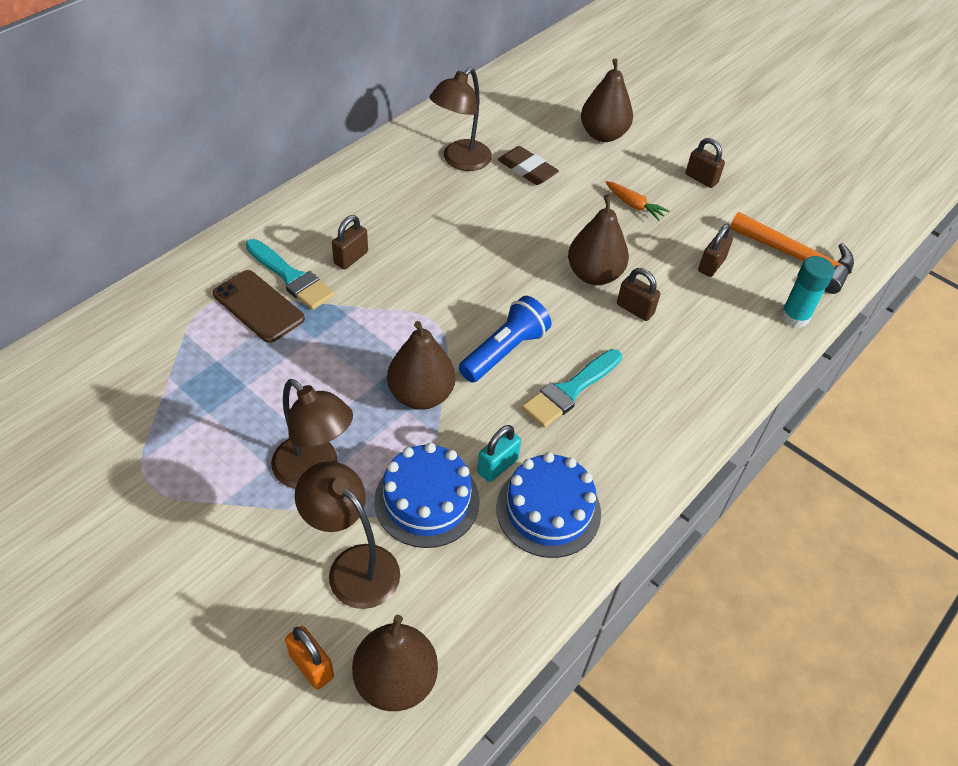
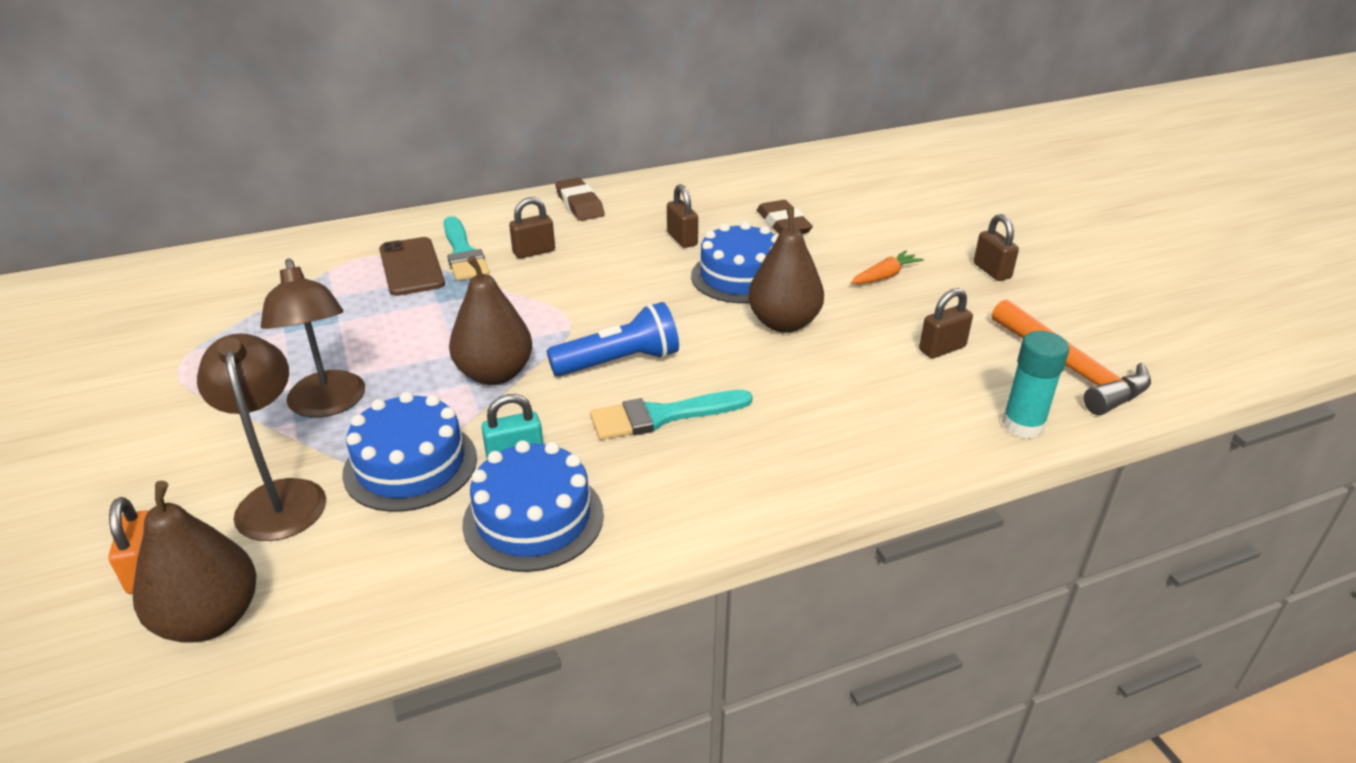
camera: 30 degrees right, 15 degrees down
(347, 191) = (579, 204): none -> brown eraser
(460, 161) = (716, 204): brown lamp -> none
(533, 237) = (740, 277): none -> blue cake
(603, 135) = (897, 213): brown pear -> none
(634, 205) = (885, 276): orange carrot -> orange carrot turned 105 degrees counterclockwise
(635, 309) = (807, 364): brown padlock -> brown padlock (682, 239)

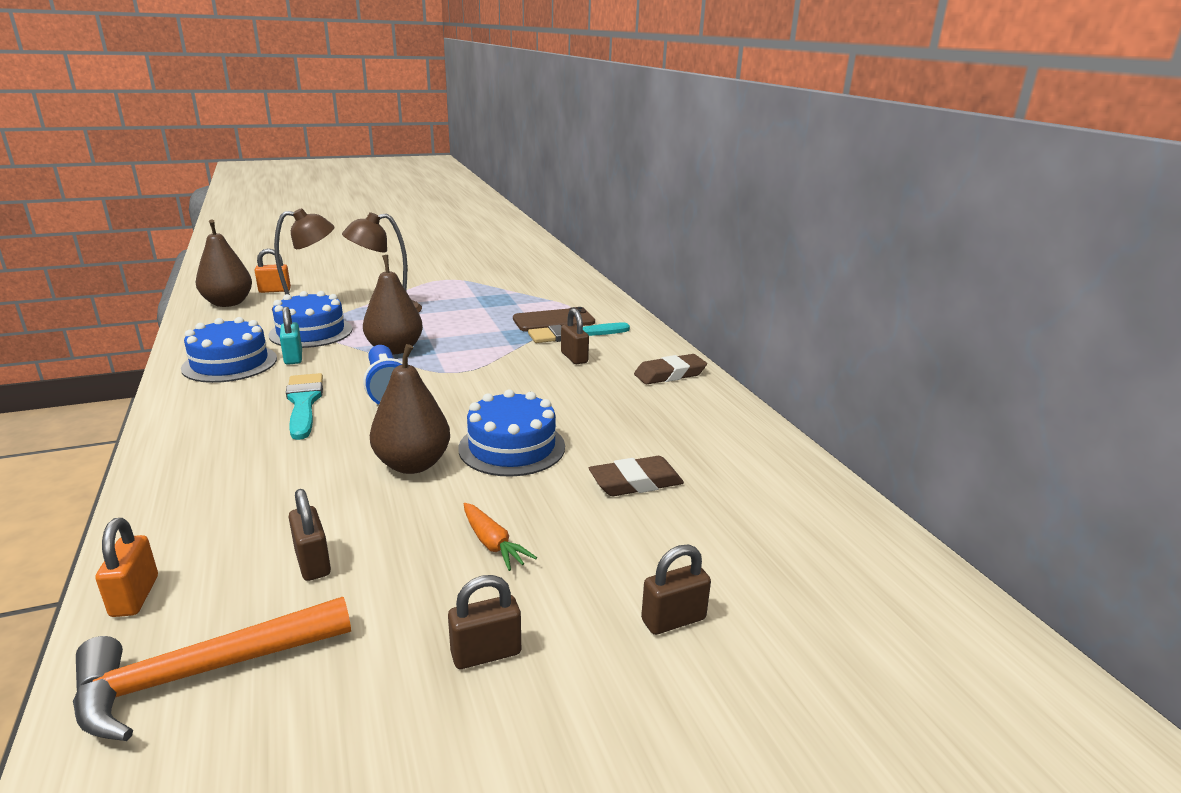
camera: 90 degrees right, 10 degrees down
(682, 239) = (597, 420): brown padlock -> brown padlock (673, 620)
(1023, 425) = (135, 596): turquoise glue stick -> orange padlock

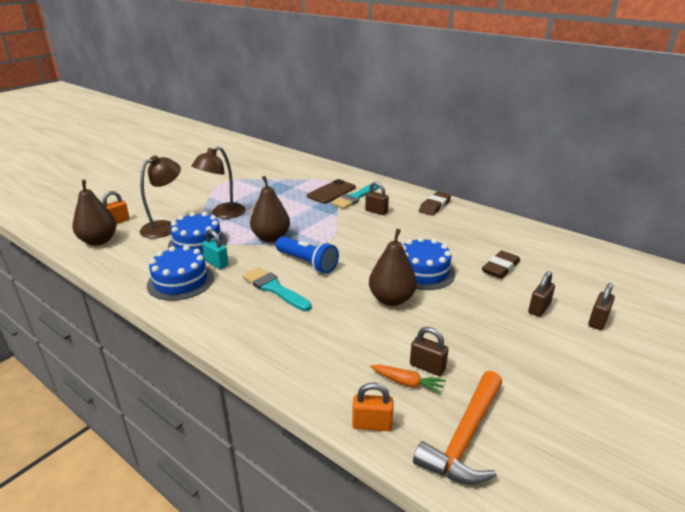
camera: 30 degrees left, 5 degrees up
(135, 596) = (372, 424): orange padlock -> orange padlock turned 45 degrees counterclockwise
(486, 653) = (557, 368): brown padlock -> brown padlock (539, 309)
(492, 544) = (488, 321): orange carrot -> orange carrot (407, 383)

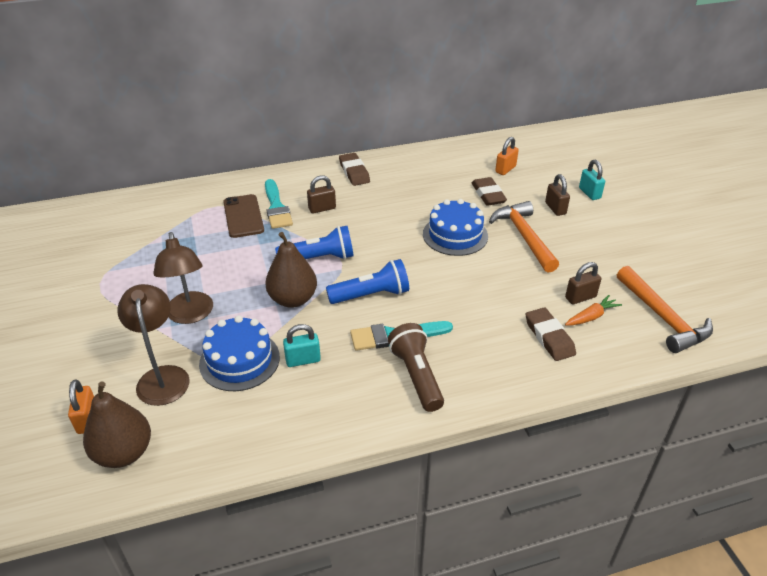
camera: 55 degrees left, 10 degrees up
(180, 281) = (311, 401): blue cake -> none
(240, 313) = (416, 375): none -> brown flashlight
(322, 230) = (319, 258): none -> blue flashlight
(350, 365) = (549, 337): none -> brown eraser
(372, 424) = (623, 356): orange padlock -> orange padlock (505, 169)
(391, 299) = (479, 272): brown pear -> none
(470, 305) = (524, 237): none -> orange hammer
(598, 321) = (589, 193): brown padlock -> turquoise padlock

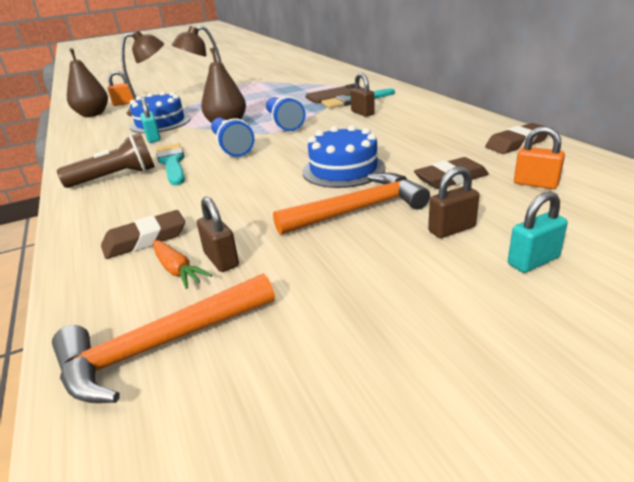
camera: 85 degrees right, 10 degrees down
(354, 172) = (439, 113): brown eraser -> brown eraser (517, 143)

